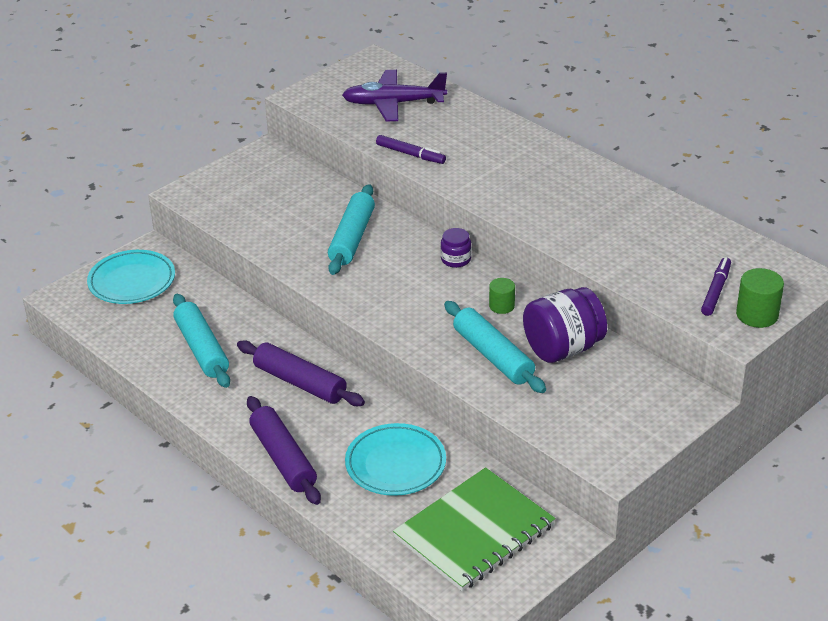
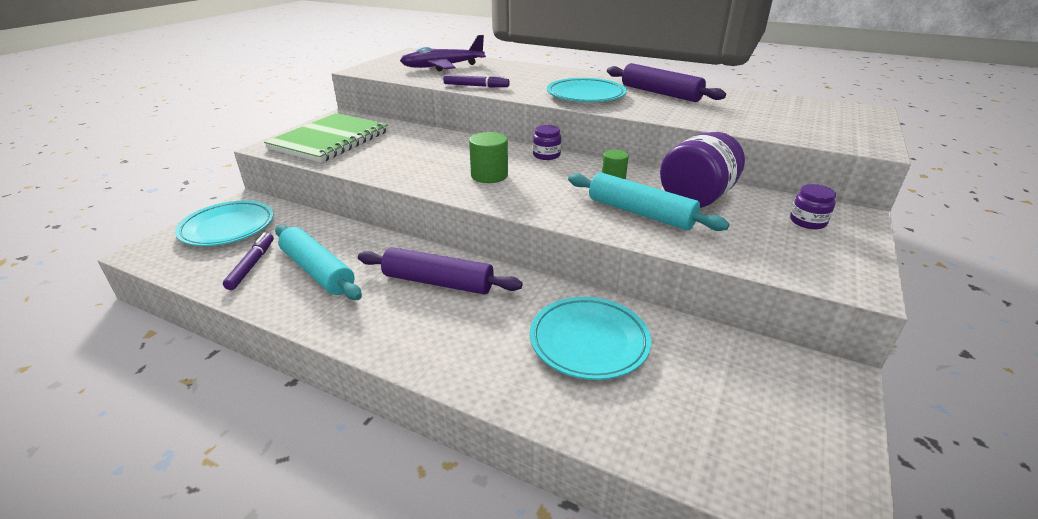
camera: 20 degrees left, 5 degrees down
(283, 458) = (455, 364): purple rolling pin -> purple rolling pin (660, 93)
(352, 238) = (445, 154): turquoise rolling pin -> none
(474, 532) = (734, 399): green notebook -> green notebook (330, 140)
(519, 194) = (585, 95): none -> turquoise plate
(641, 398) = (808, 221): none -> purple jar
(716, 291) = (812, 125): purple marker -> purple marker (252, 265)
(757, 315) = (866, 133): green cylinder -> green cylinder (489, 175)

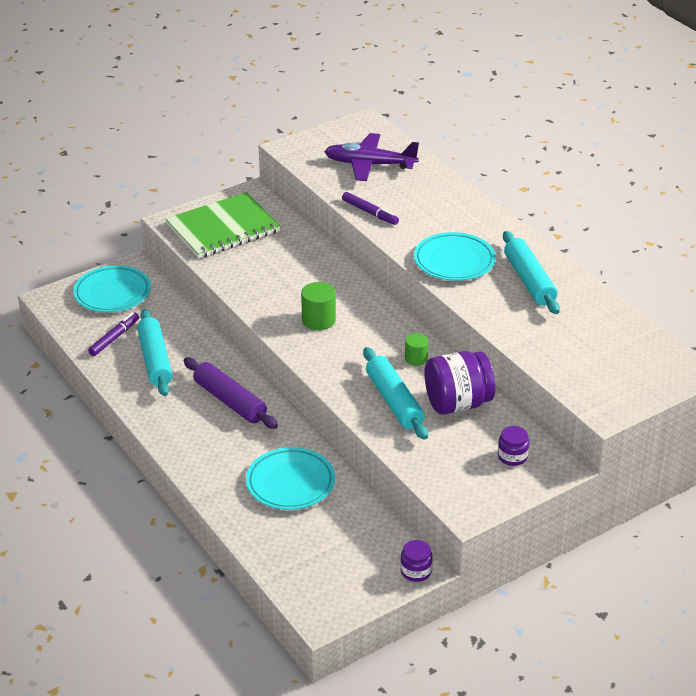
camera: 30 degrees right, 5 degrees up
(546, 155) = (389, 312): purple jar -> purple jar (416, 571)
(660, 93) = (529, 280): purple rolling pin -> turquoise rolling pin

